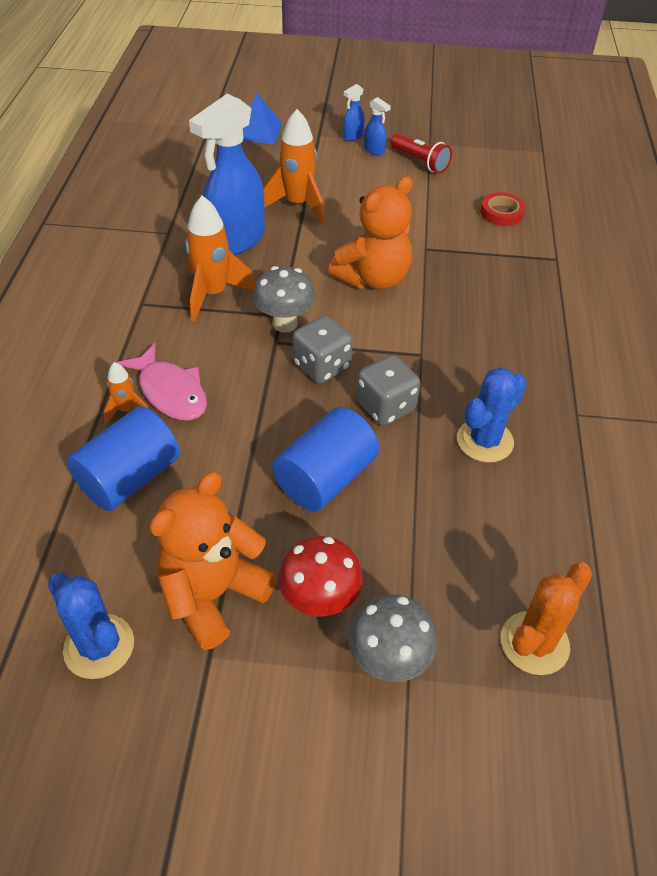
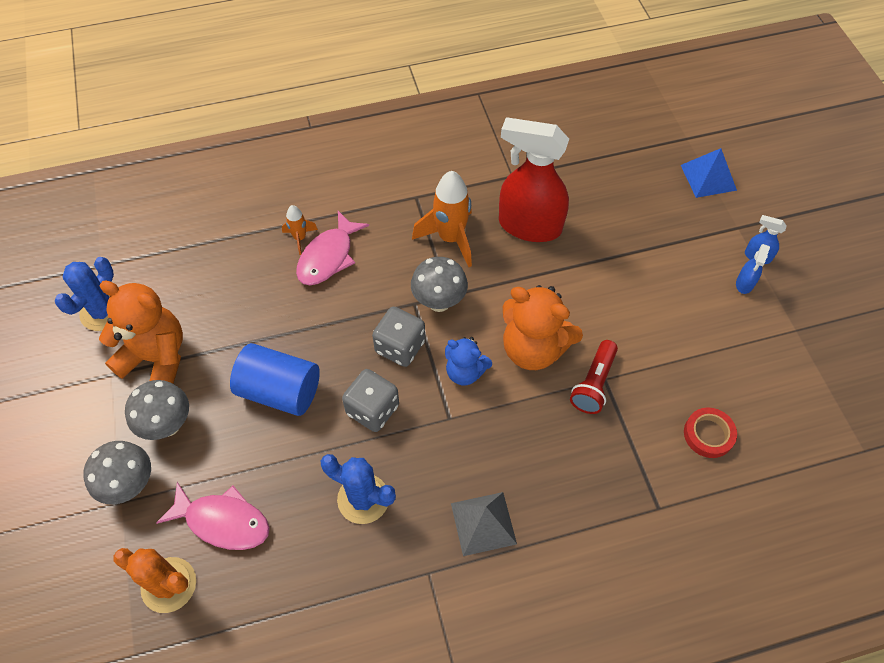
camera: 70 degrees right, 10 degrees up
(130, 478) = (238, 268): blue cylinder -> none
(236, 240) = (529, 226): blue spray bottle -> red spray bottle
(298, 205) = (609, 252): orange rocket -> none
(319, 601) = (168, 425): red mushroom -> grey mushroom
(375, 329) = (465, 372): none -> blue teddy bear
(420, 162) = (752, 331): red flashlight -> red flashlight (593, 384)
(470, 570) = (223, 521): none -> pink fish
(538, 363) = (483, 523): none -> grey pyramid

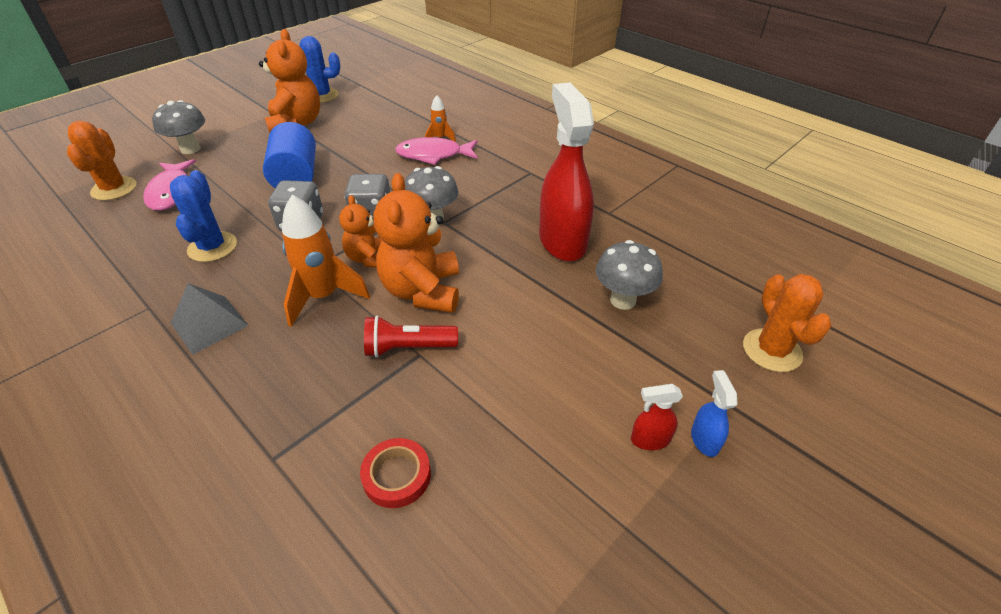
camera: 60 degrees right, 15 degrees down
(168, 425) = (244, 145): grey mushroom -> grey mushroom (623, 300)
(450, 238) = (505, 203): orange rocket -> orange rocket (323, 297)
(465, 372) = (368, 258): blue teddy bear -> orange teddy bear
(708, 177) = (772, 350): blue pyramid -> orange cactus
(744, 284) = (649, 440): blue spray bottle -> red spray bottle

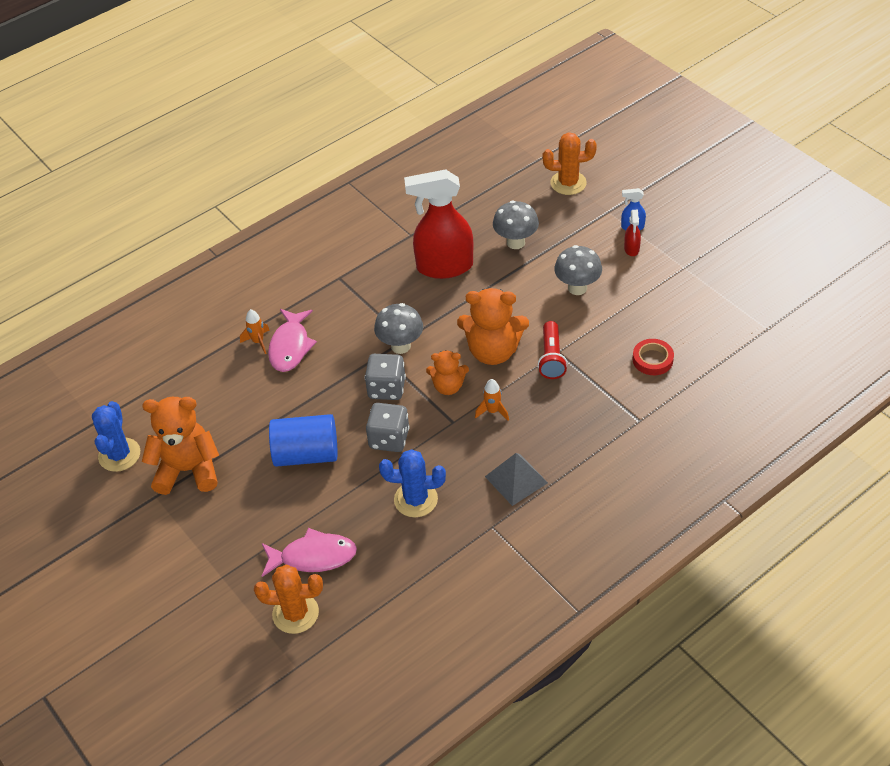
camera: 80 degrees left, 5 degrees up
(190, 149) = (222, 563): grey mushroom -> grey mushroom (577, 288)
(323, 297) = (492, 411): orange rocket -> orange rocket, size x0.52

